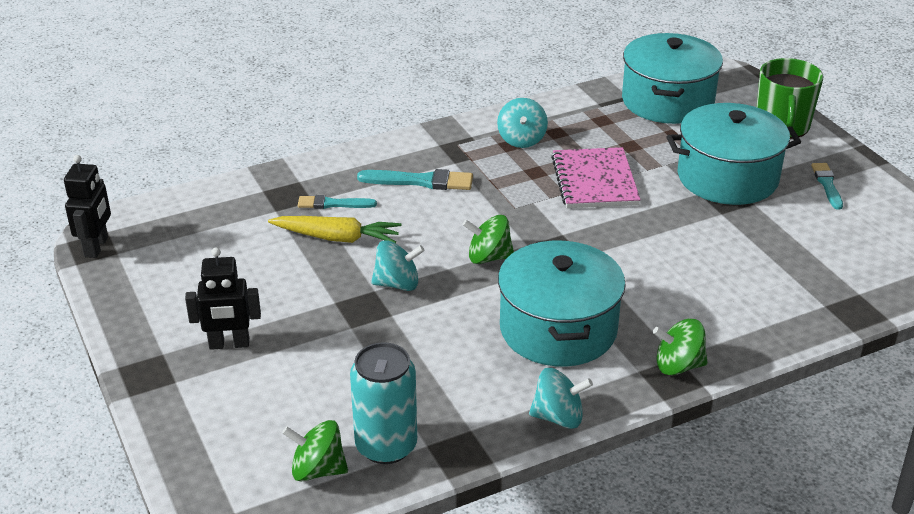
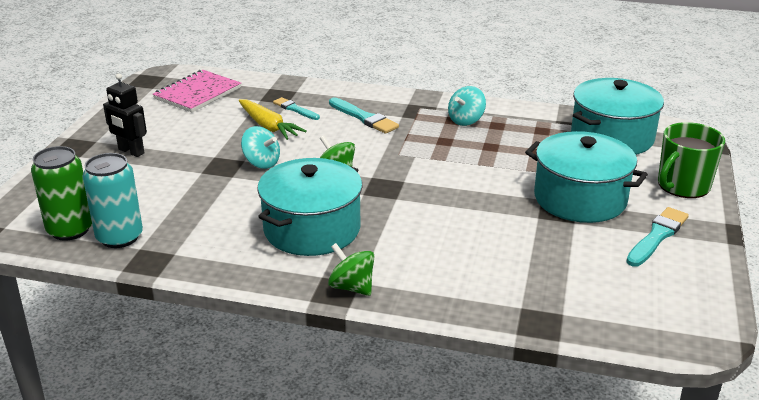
camera: 40 degrees right, 5 degrees down
(97, 247) = (148, 81): black robot -> none
(317, 470) = (70, 230): green spinning top -> green can
(558, 417) = (231, 274): turquoise spinning top -> none
(594, 181) = (476, 161): pink notebook -> pink notebook (197, 93)
(827, 184) = (657, 236): turquoise brush -> turquoise brush, size x1.51

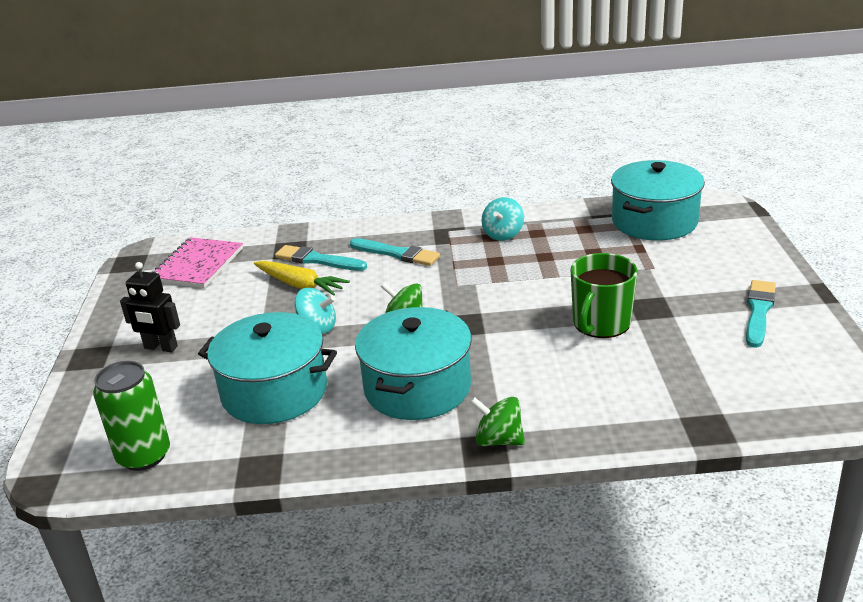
camera: 15 degrees left, 0 degrees up
(119, 237) = (208, 449): turquoise can -> none
(295, 109) = (317, 260): turquoise brush -> turquoise brush, size x1.51
(580, 199) = (664, 291): turquoise pot -> turquoise pot (274, 392)
(682, 186) = (749, 256): green mug -> green mug (601, 323)

